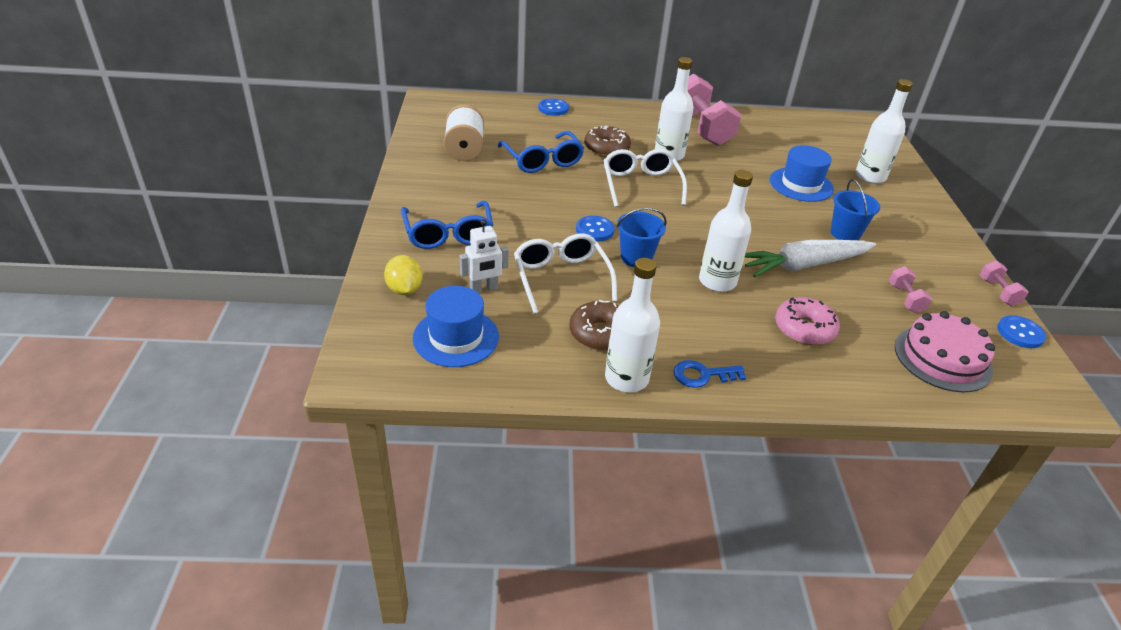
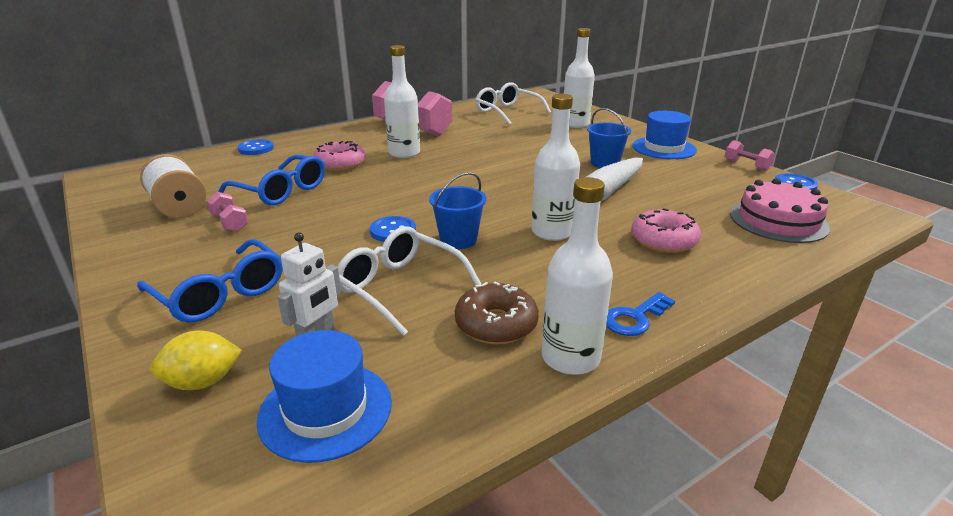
camera: 30 degrees left, 10 degrees down
(404, 289) = (203, 382): yellow lemon -> yellow lemon turned 60 degrees counterclockwise
(606, 149) = (340, 164): brown donut -> pink donut
(641, 185) = (401, 181): white glasses -> white glasses (507, 112)
(801, 184) = (534, 142): blue hat -> blue hat (663, 148)
(905, 298) = (700, 191): pink dumbbell -> pink dumbbell (230, 223)

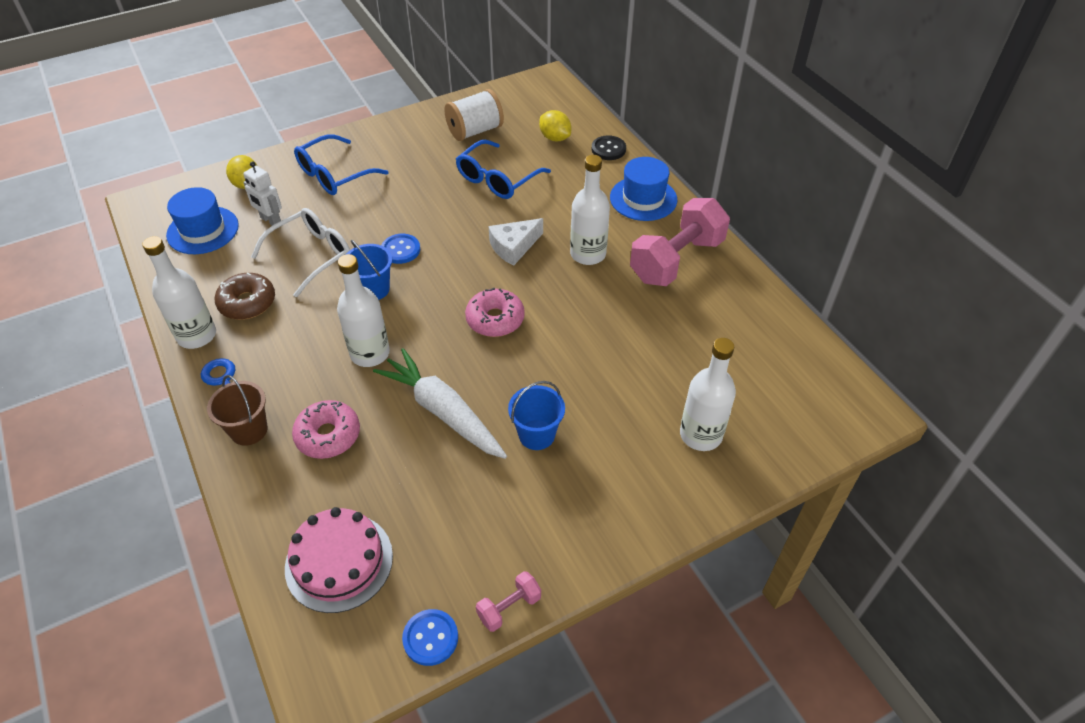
camera: 95 degrees right, 20 degrees up
(222, 169) = (555, 138): none -> yellow lemon
(230, 223) = (439, 161): pink dumbbell -> none
(256, 149) = (608, 149): blue button -> black button
(340, 164) = (559, 209): pink donut -> pink donut (495, 319)
(392, 179) = (514, 247): none -> white cheese
(507, 112) = (756, 360): white glasses -> none
(663, 148) = (588, 521): blue hat -> blue hat (643, 198)
(690, 285) = (249, 430): none -> brown bucket

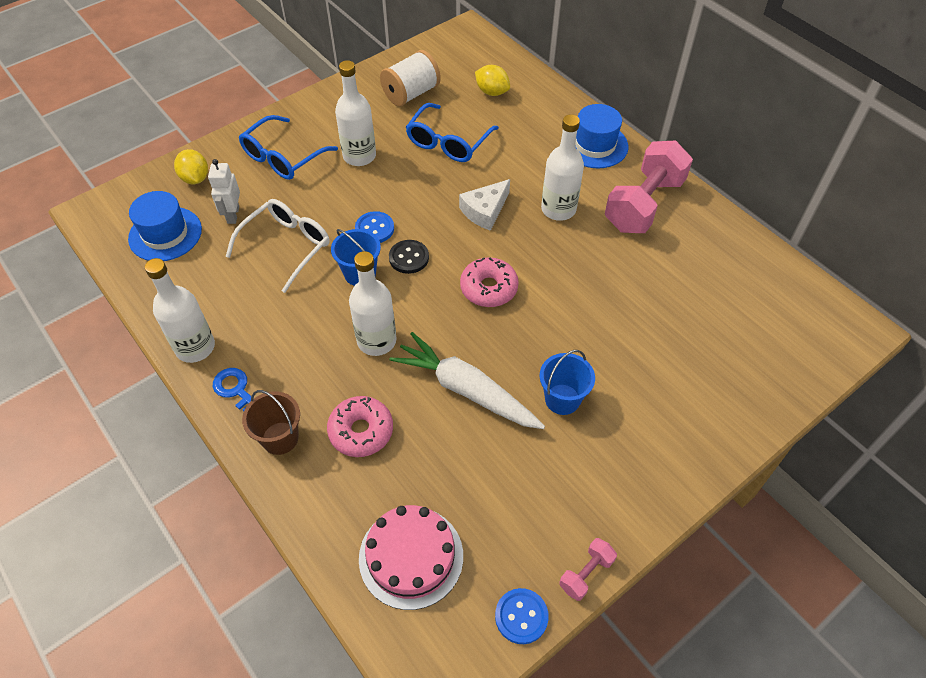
camera: 10 degrees left, 5 degrees up
(247, 303) = (236, 305): brown donut -> none
(270, 221) = (233, 215): white robot -> white robot turned 60 degrees clockwise
(608, 149) = (547, 98): black button -> black button (409, 258)
(700, 435) = (714, 376): white bottle -> white bottle (359, 156)

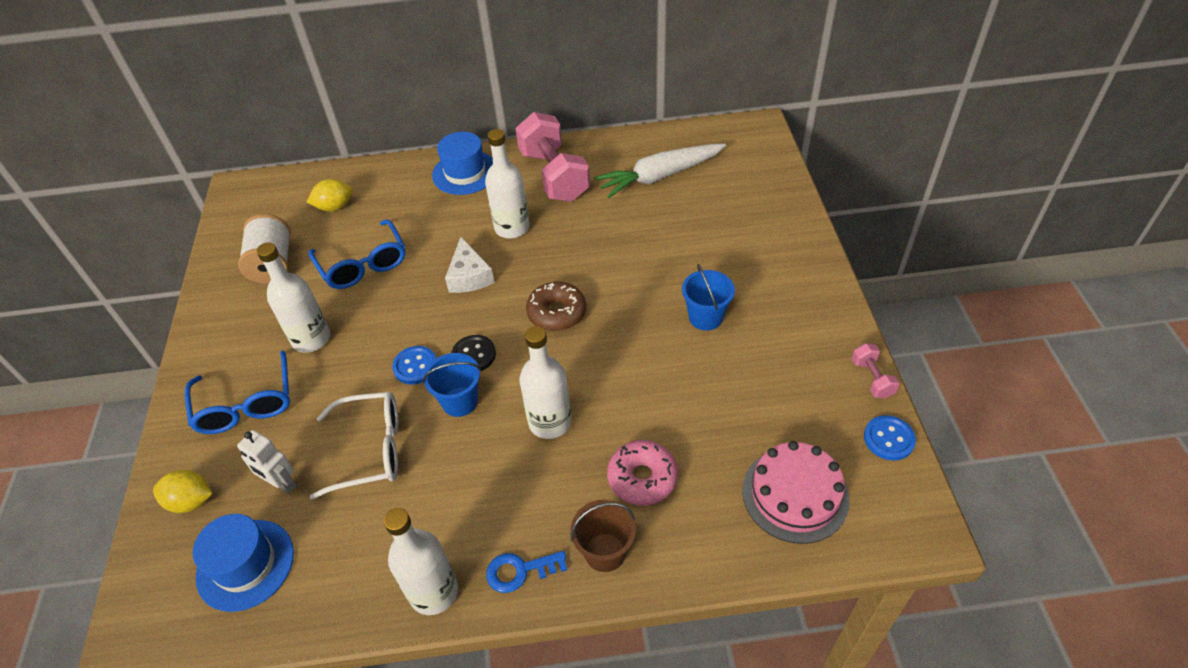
camera: 55 degrees left, 5 degrees down
(287, 246) = (371, 450): white glasses -> white glasses turned 105 degrees clockwise
(466, 390) = (652, 378): white carrot -> white carrot (660, 176)
(489, 288) = (557, 313): pink donut -> brown donut

